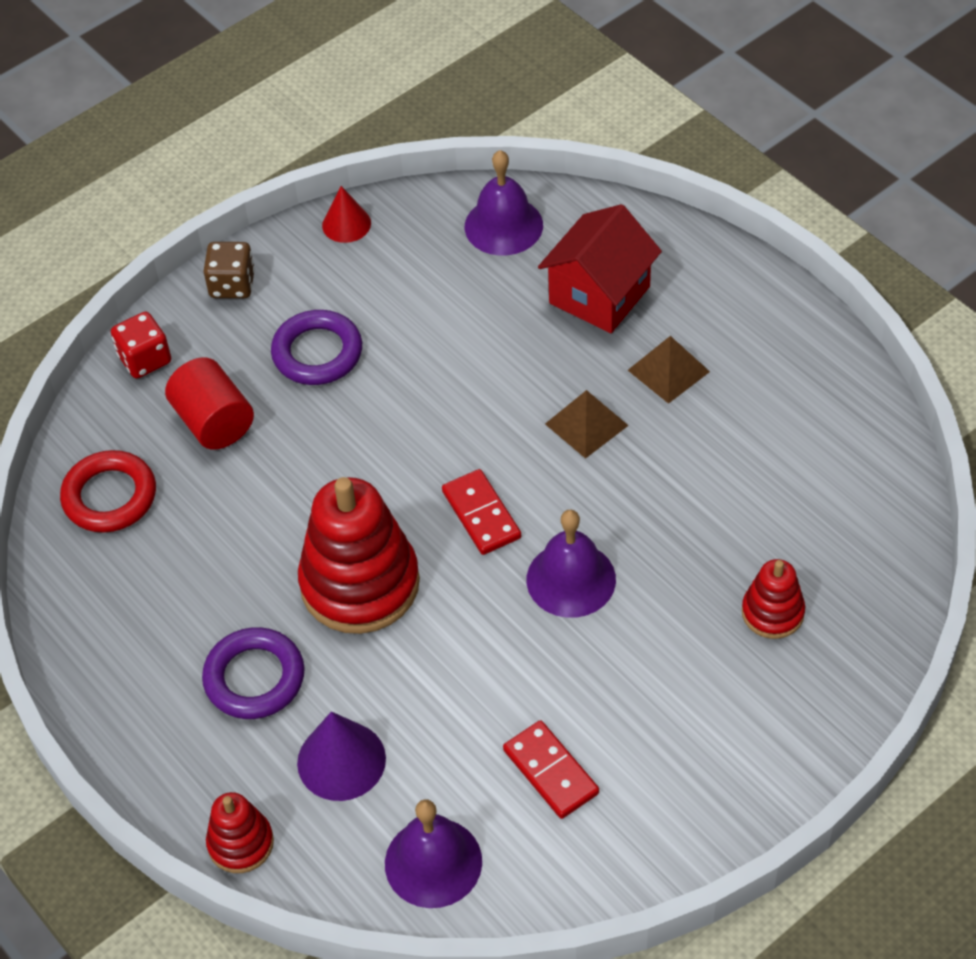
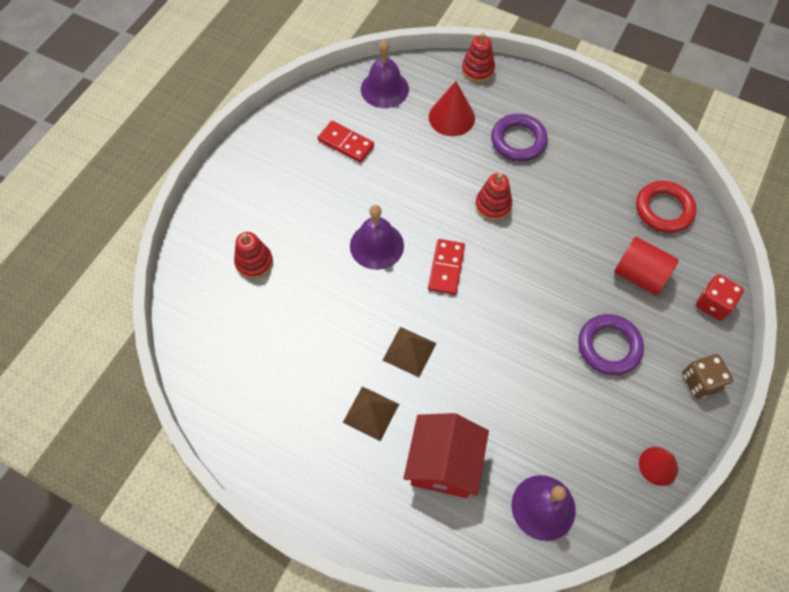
camera: 155 degrees right, 10 degrees up
(341, 760) = (451, 117): purple cone -> red cone
(360, 584) = (493, 205): red stacking toy -> red stacking toy, size x0.51
(481, 514) = (446, 268): red domino -> red domino turned 60 degrees clockwise

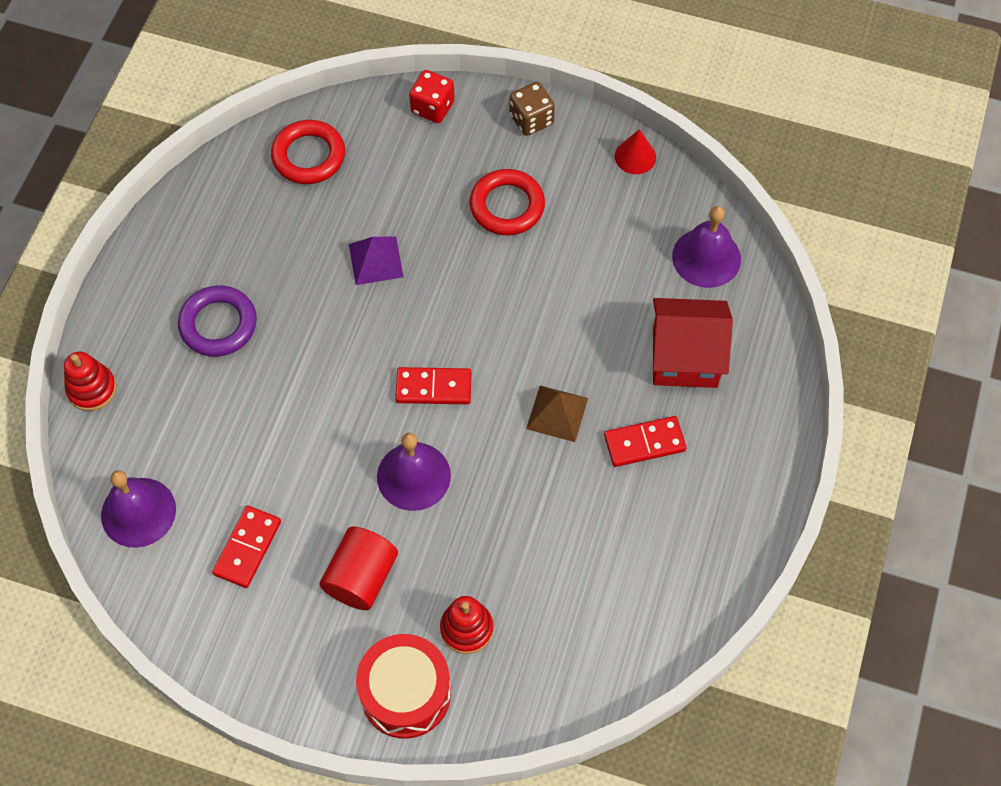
camera: 100 degrees left, 0 degrees up
(221, 220) = (405, 693): none -> red drum
(371, 413) = (644, 443): brown pyramid -> red domino
(451, 117) = (184, 413): red cone -> none
(493, 205) = (329, 344): red stacking toy -> none
(563, 243) = (376, 260): none -> purple pyramid
(609, 346) = (507, 206): purple ring -> red ring
(639, 275) = (407, 179): red cylinder -> red cylinder (361, 577)

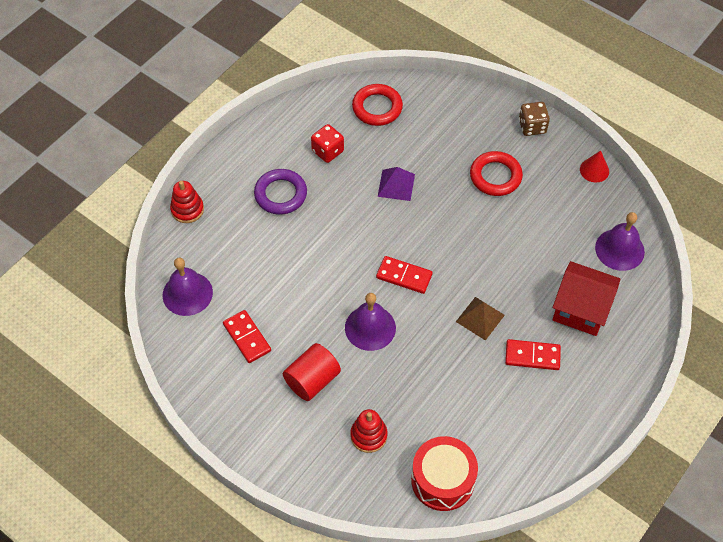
camera: 20 degrees right, 5 degrees down
(247, 548) = (247, 338): red domino -> red domino turned 75 degrees counterclockwise
(405, 693) = (313, 463): red drum -> red drum (442, 480)
(432, 107) = (469, 100): red dice -> red dice (327, 151)

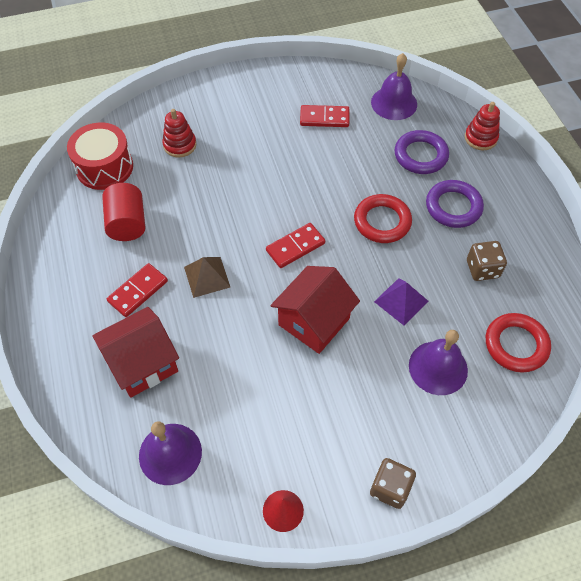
camera: 125 degrees right, 0 degrees up
(240, 242) = (420, 155): none -> purple ring
(312, 380) = (254, 137): red cylinder -> red cylinder (127, 223)
(327, 151) = (482, 269): red dice -> brown dice
(370, 327) = (267, 195): purple bell -> purple bell (438, 367)
(457, 227) = (314, 321): none -> red house
(495, 176) = (348, 398): red ring -> red ring (382, 221)

